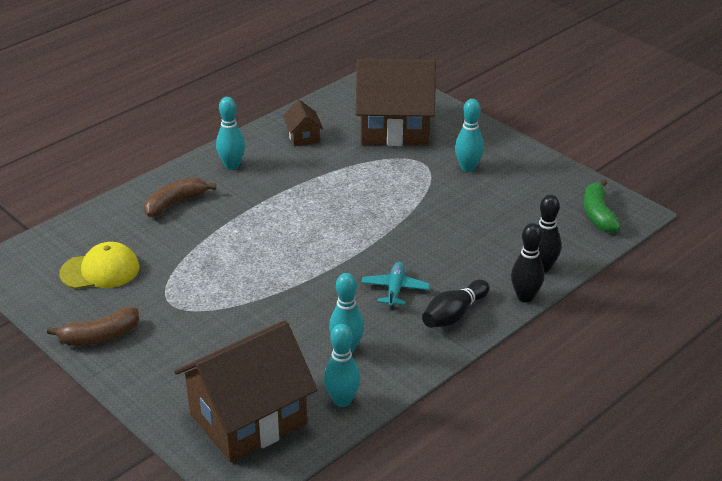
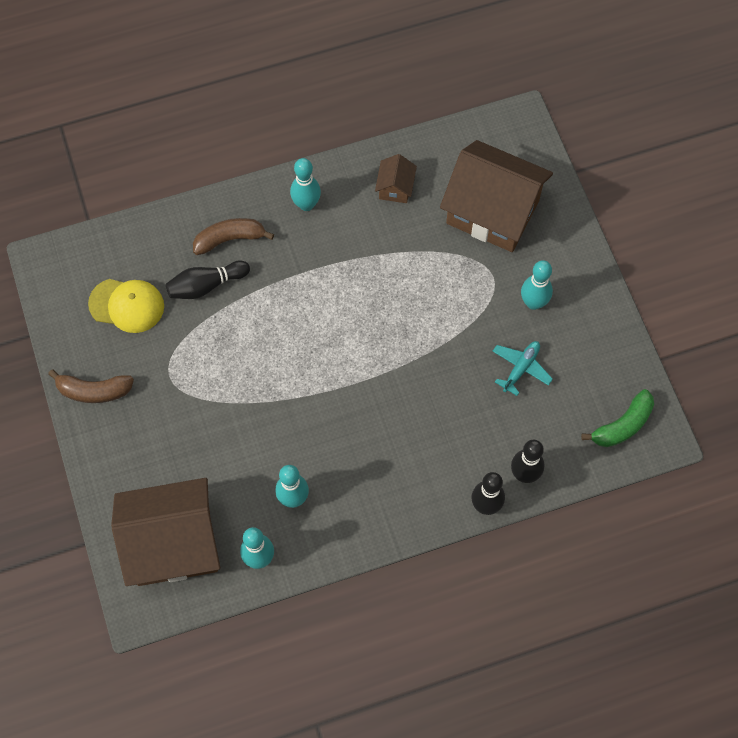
camera: 25 degrees right, 30 degrees up
(395, 289) = (373, 443): turquoise plane -> turquoise plane (521, 368)
(454, 315) = (408, 499): black bowling pin -> black bowling pin (206, 285)
(598, 214) = (623, 425): green banana -> green banana turned 150 degrees counterclockwise

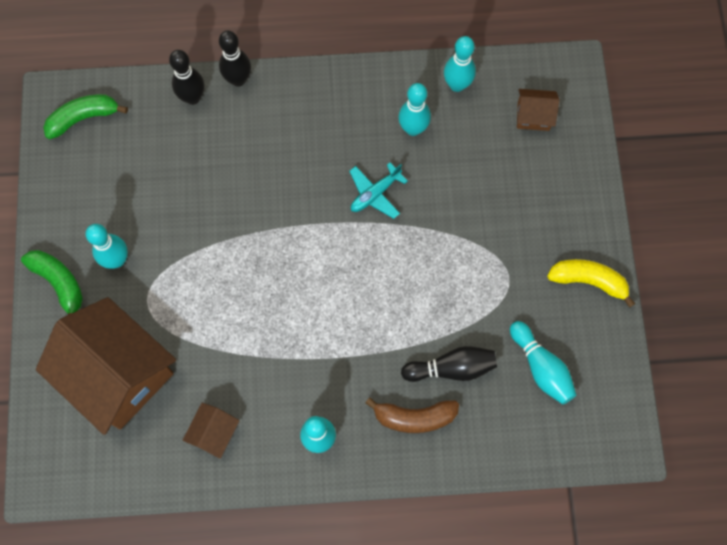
camera: 165 degrees left, 5 degrees up
(94, 391) = (588, 281): brown banana -> yellow banana
(127, 305) = (541, 367): yellow cap -> turquoise bowling pin
(173, 543) = (533, 116): brown house -> brown house, size x0.43
(521, 368) = (156, 196): turquoise plane -> turquoise plane (375, 194)
(576, 271) = (59, 283): none -> green banana

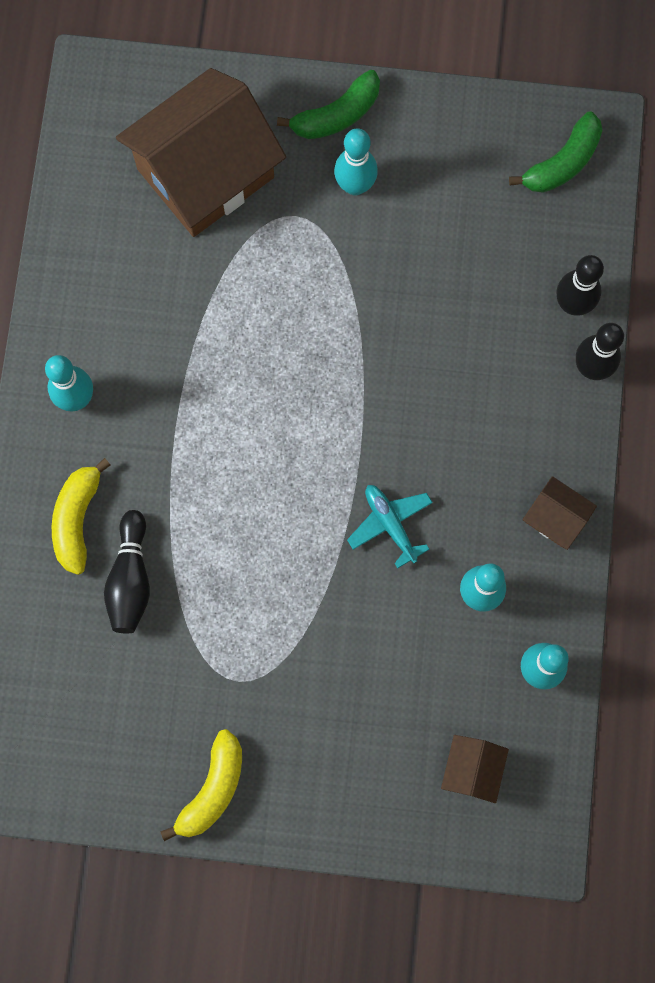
camera: 100 degrees right, 5 degrees up
(83, 118) = (562, 163): green banana -> green banana turned 60 degrees clockwise
(214, 433) = (109, 275): brown house -> brown house (555, 518)
(414, 417) = (77, 519): brown banana -> yellow banana
(541, 367) = (108, 695): turquoise bowling pin -> none

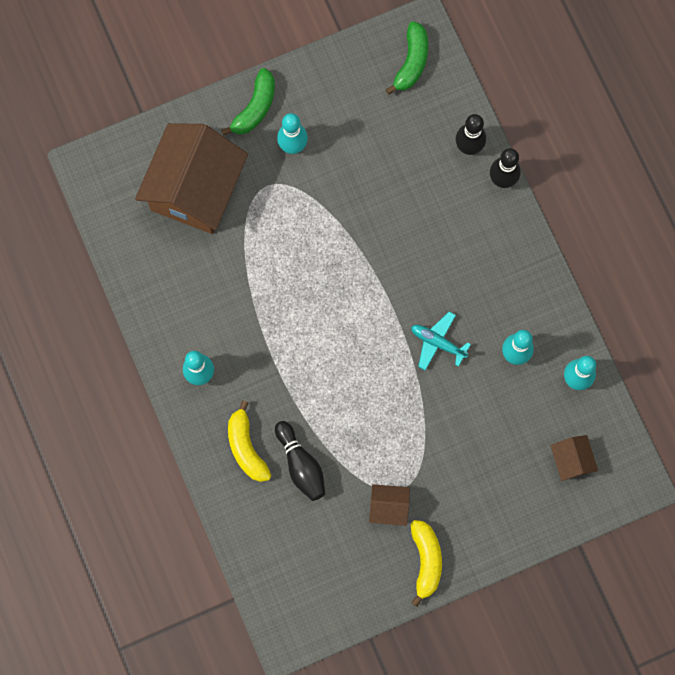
camera: 30 degrees left, 0 degrees up
(555, 518) = (533, 283): brown house -> brown house (388, 507)

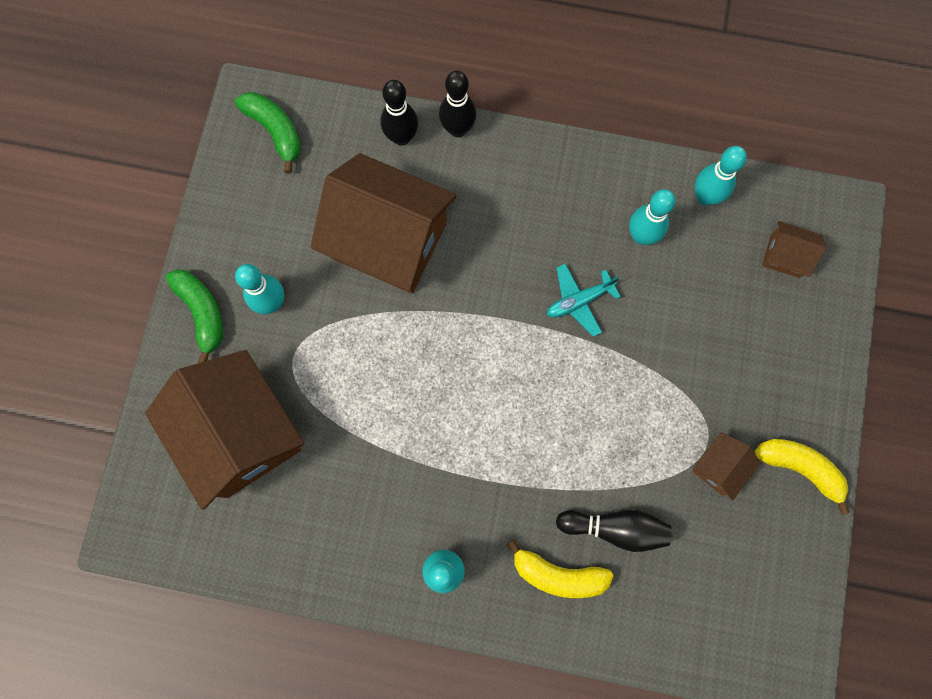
camera: 55 degrees left, 0 degrees up
(389, 190) = (389, 240): none -> brown house

